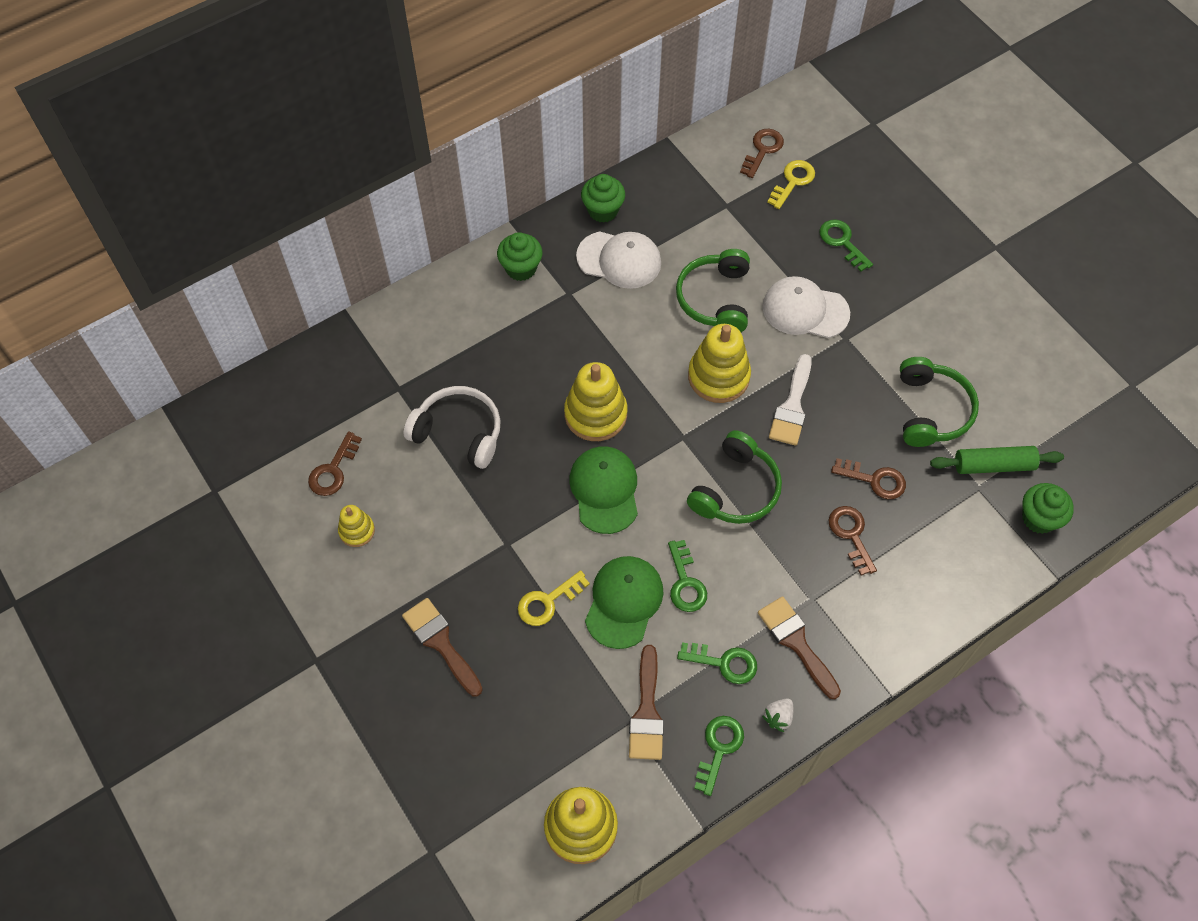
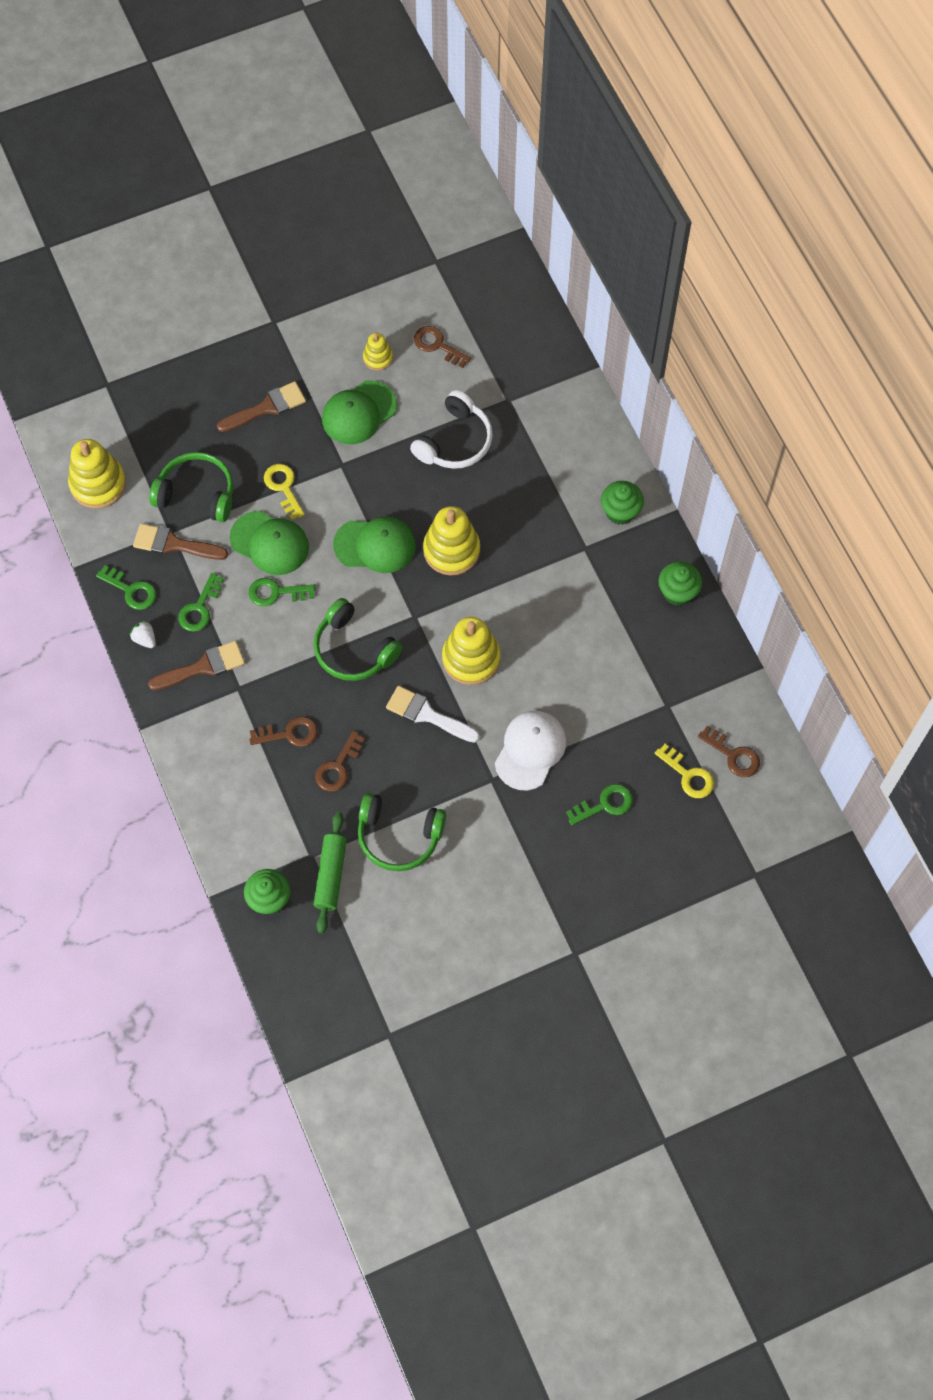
camera: 100 degrees right, 5 degrees up
(435, 538) = (359, 413): none -> green cap
(619, 260) = (616, 597): white cap -> none
(715, 299) = (557, 673): green headphones -> green headphones (197, 493)

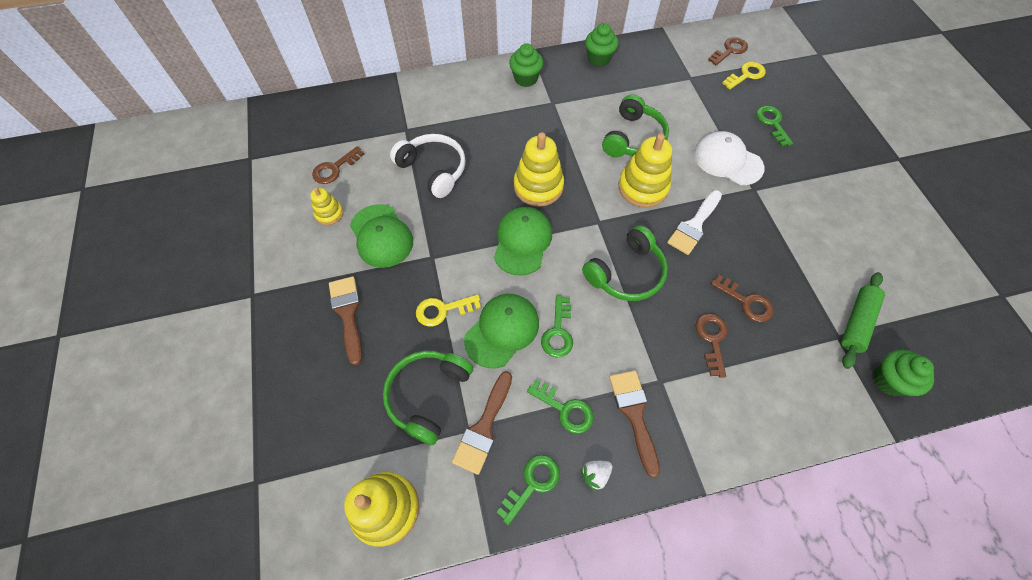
camera: 80 degrees left, 5 degrees down
(330, 875) = (856, 322): green rolling pin -> green rolling pin turned 75 degrees counterclockwise
(399, 836) = (811, 262): green headphones -> green headphones (633, 138)

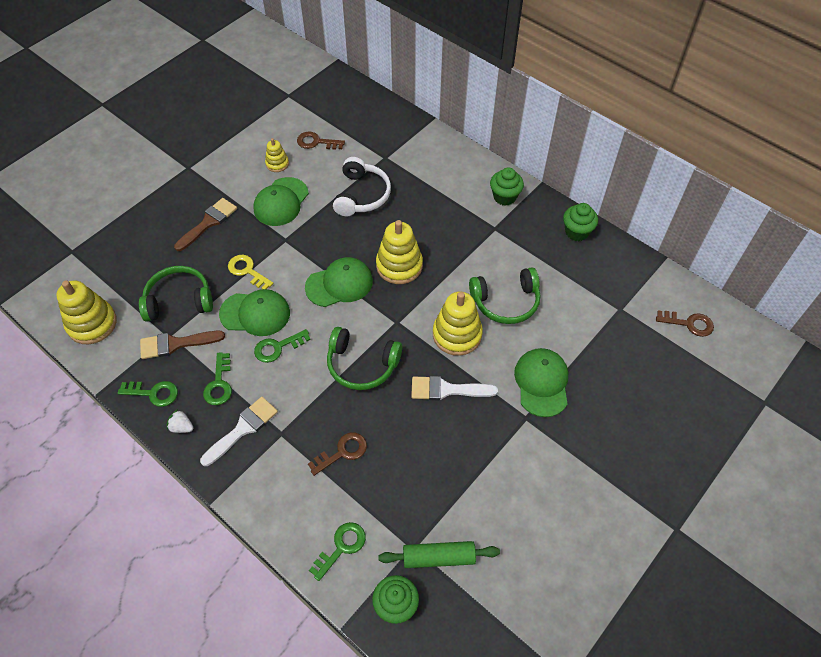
camera: 55 degrees right, 5 degrees down
(634, 414) = (243, 428): brown brush -> white brush
(727, 161) = (541, 383): white cap -> green cap
(746, 75) = (668, 351): yellow key -> none
(746, 302) = (397, 462): brown key -> none
(772, 123) = (622, 399): green key -> green key (341, 547)

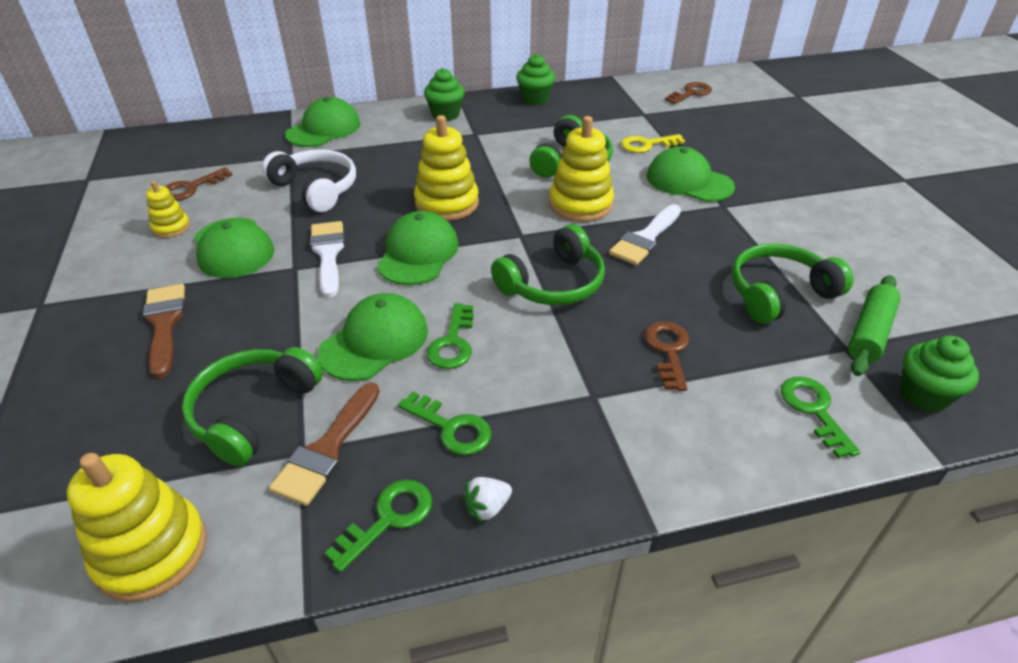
camera: 55 degrees left, 15 degrees down
(243, 428) = (552, 433): white brush -> white brush (328, 254)
(247, 271) = (296, 320): yellow key -> yellow key (646, 145)
(427, 150) = (324, 129): none -> green cap
(443, 490) = (779, 293): none -> green headphones

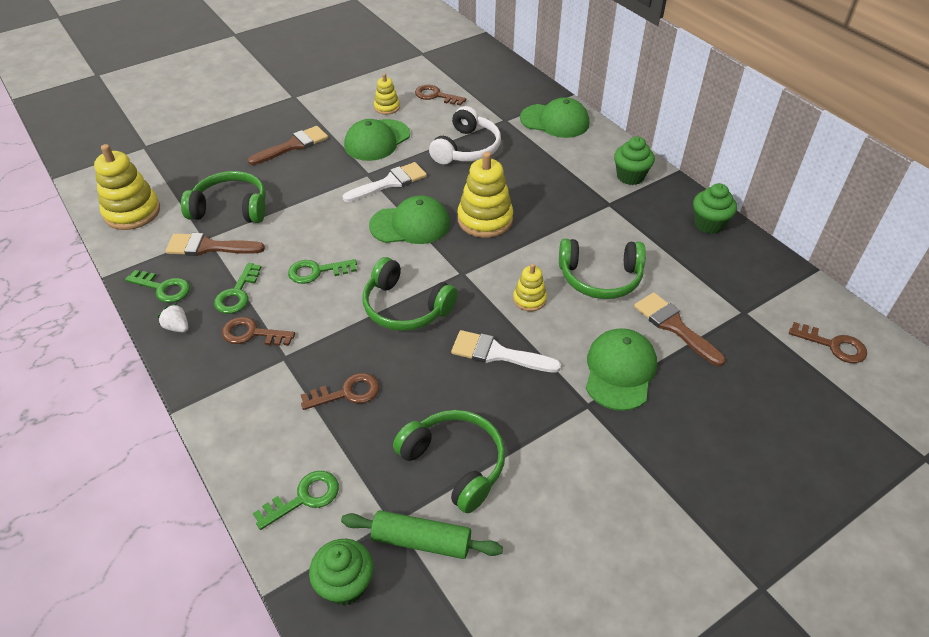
camera: 70 degrees right, 5 degrees up
(374, 341) = (306, 235): green cap -> none
(538, 422) = (252, 333): none -> brown key
(580, 204) = (529, 299): yellow stacking toy -> yellow stacking toy, size x0.54
(646, 145) = (674, 326): yellow key -> brown brush

